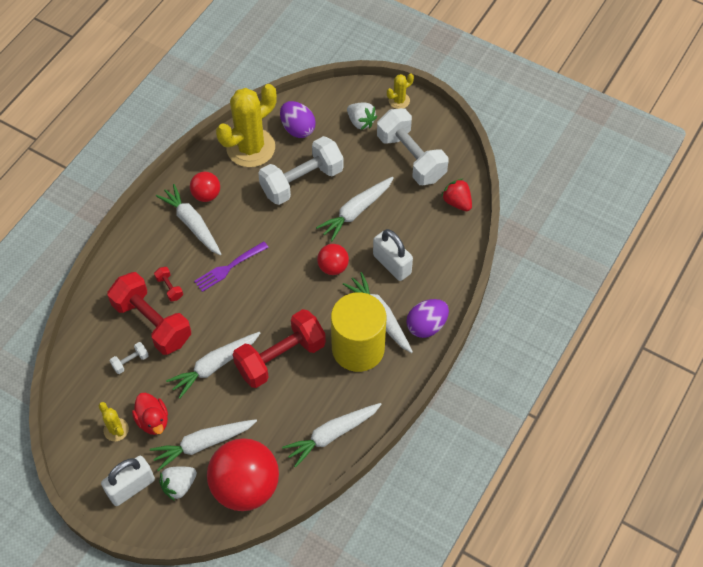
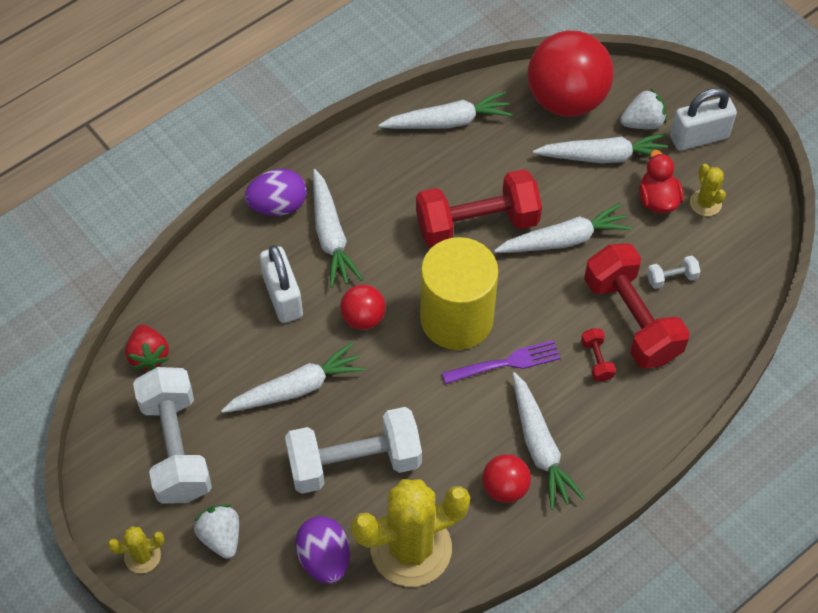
camera: 160 degrees left, 0 degrees up
(358, 348) = (376, 205): yellow cylinder -> yellow cylinder (456, 318)

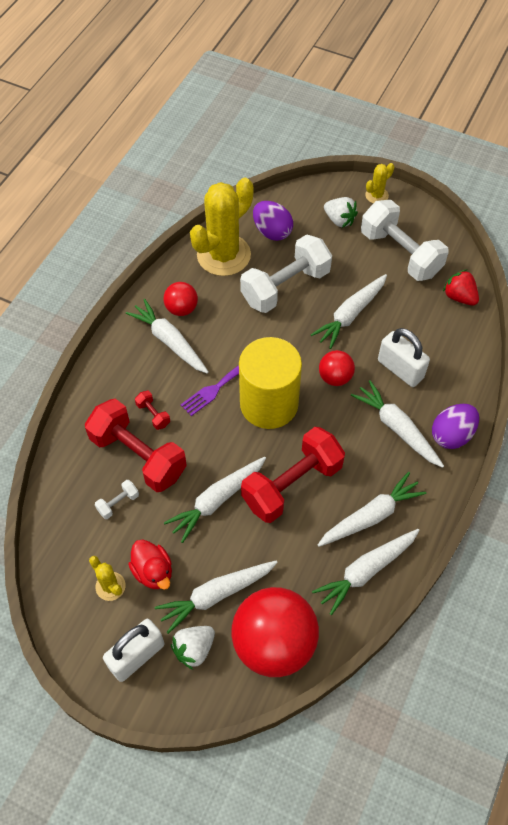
camera: 155 degrees right, 0 degrees up
(413, 164) = (371, 516): none -> white carrot

